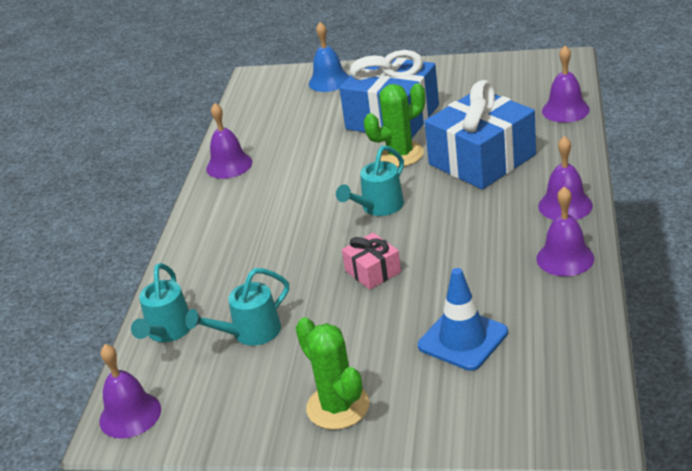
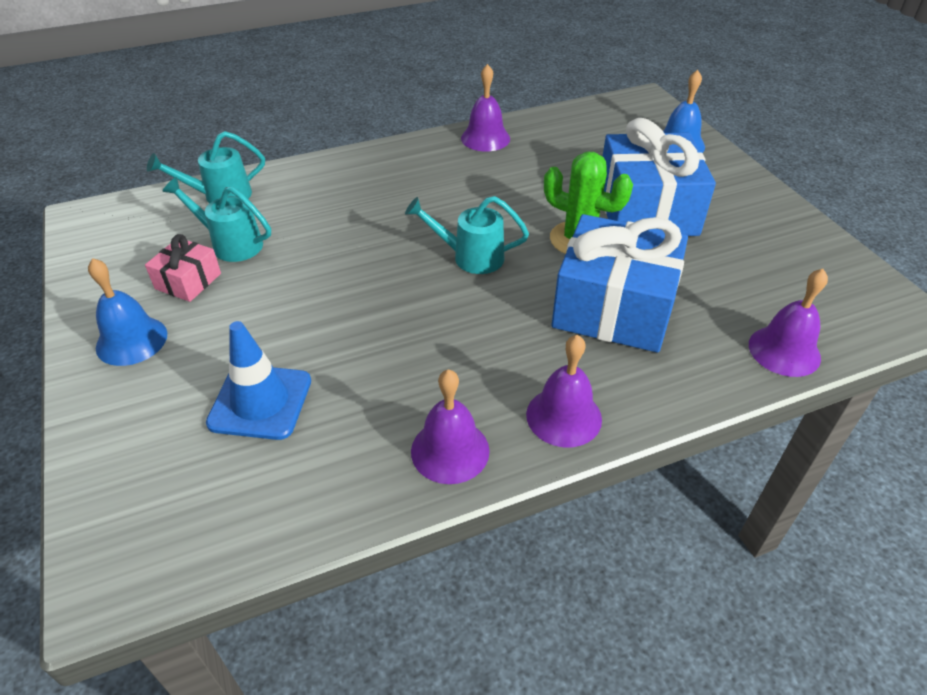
camera: 55 degrees right, 10 degrees up
(130, 415) = (106, 217): purple bell -> none
(338, 407) = (131, 340): green cactus -> blue bell
(373, 271) = (356, 291): pink gift -> pink gift (188, 281)

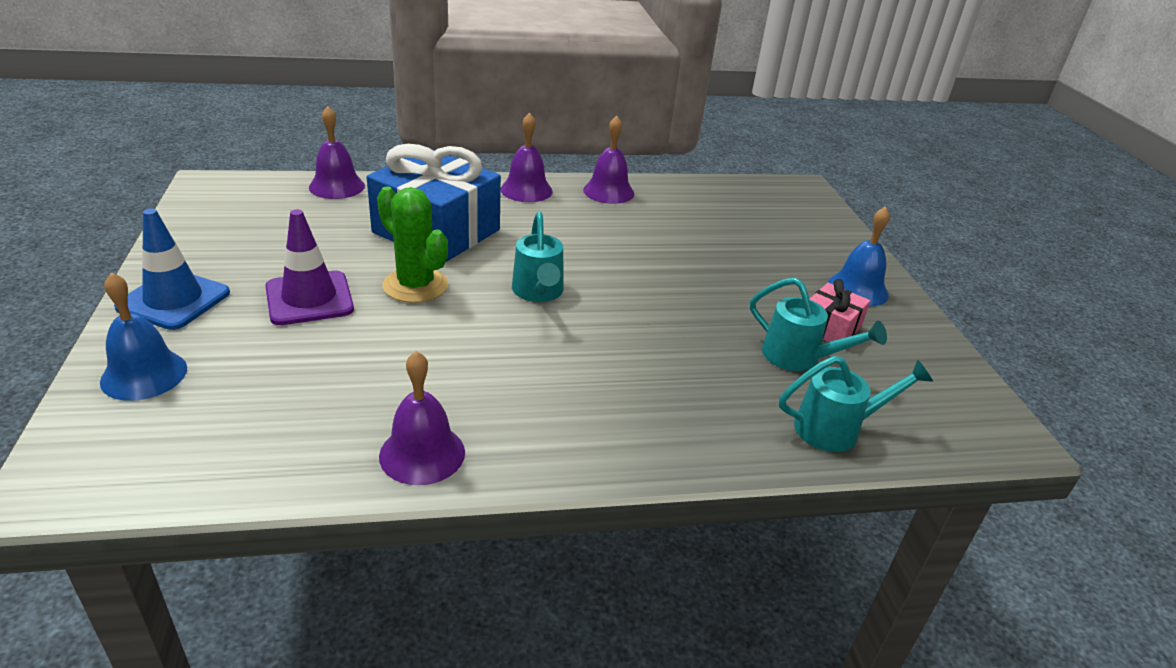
camera: 170 degrees left, 10 degrees down
(260, 402) = (737, 234): blue traffic cone -> blue traffic cone (174, 300)
(470, 257) = (538, 292): turquoise watering can -> turquoise watering can turned 60 degrees clockwise
(646, 210) = (309, 298): blue gift -> purple traffic cone

